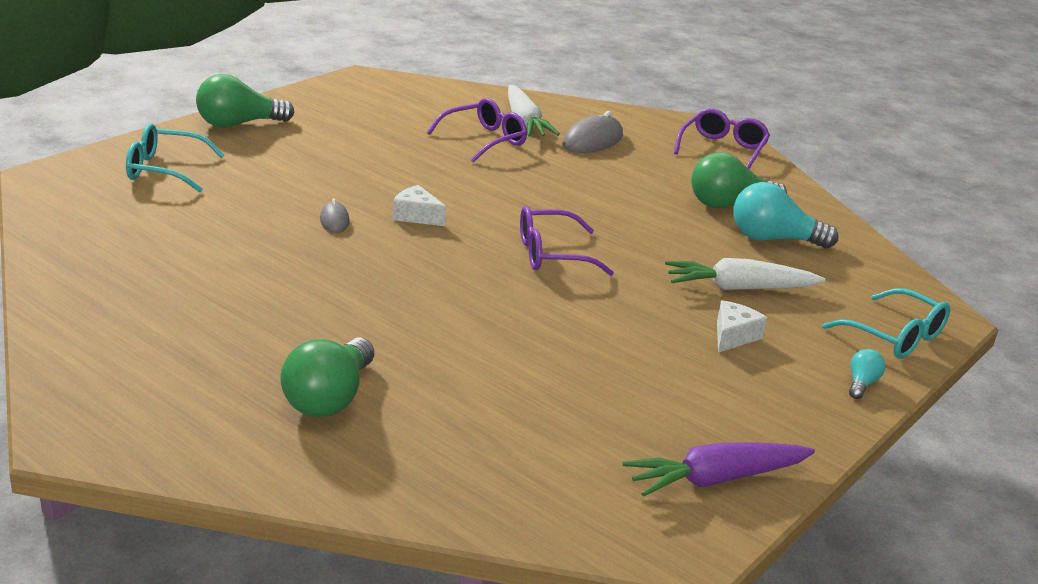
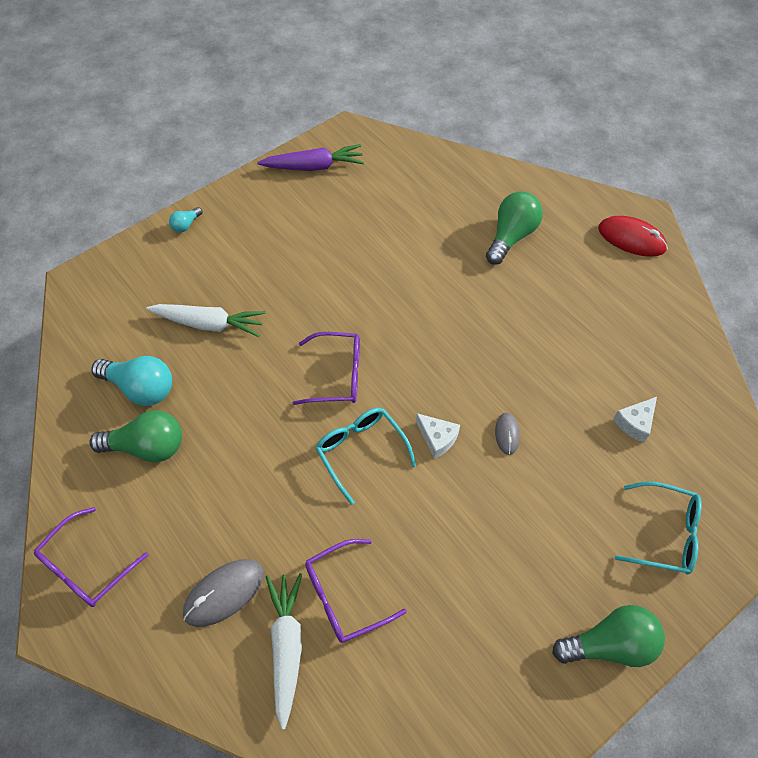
camera: 165 degrees left, 30 degrees up
(111, 406) = (631, 239): none -> red mouse
(733, 336) = (243, 272): white cheese -> white cheese (635, 423)
(894, 336) = (130, 265): turquoise glasses -> turquoise glasses (361, 452)

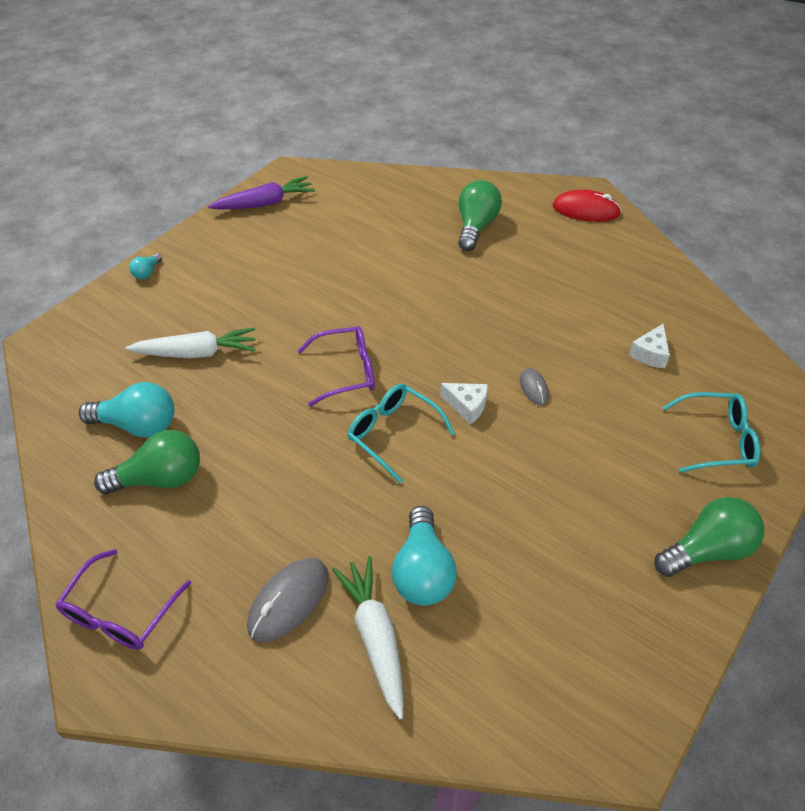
camera: 15 degrees left, 10 degrees down
(345, 596) = (422, 571): purple glasses -> turquoise light bulb

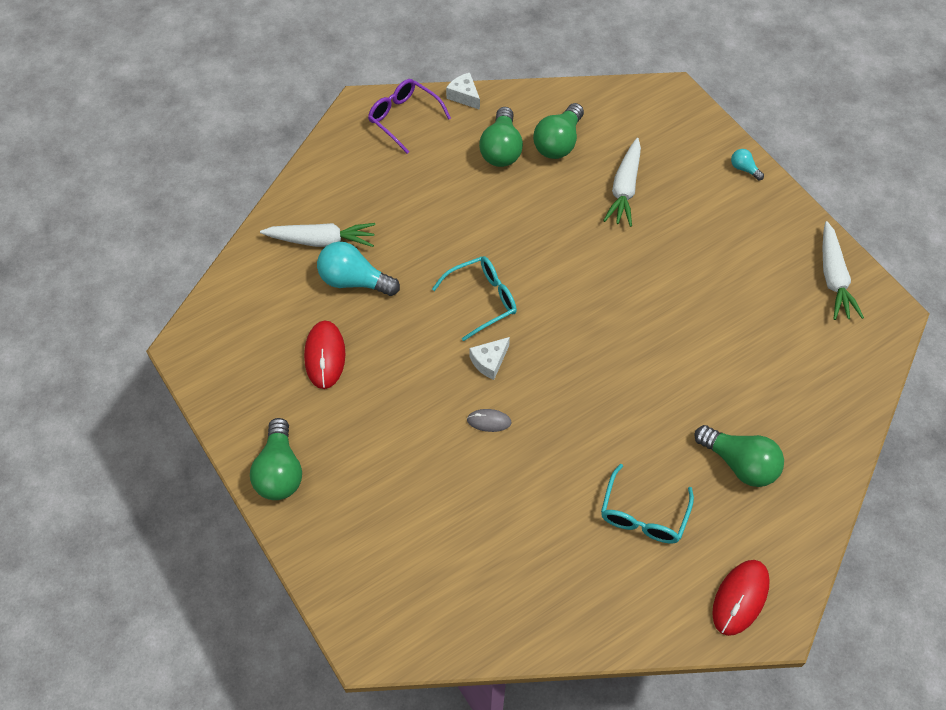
camera: 110 degrees right, 10 degrees up
(138, 425) = (558, 143): turquoise light bulb -> green light bulb
(265, 203) = (833, 278): purple carrot -> white carrot
(289, 601) = (369, 202): grey mouse -> none
(346, 371) = (563, 286): purple glasses -> none
(542, 562) = (325, 356): none -> red mouse
(650, 354) = (491, 543): white cheese -> white cheese (464, 96)
(716, 440) = (371, 542): turquoise glasses -> turquoise glasses (643, 514)

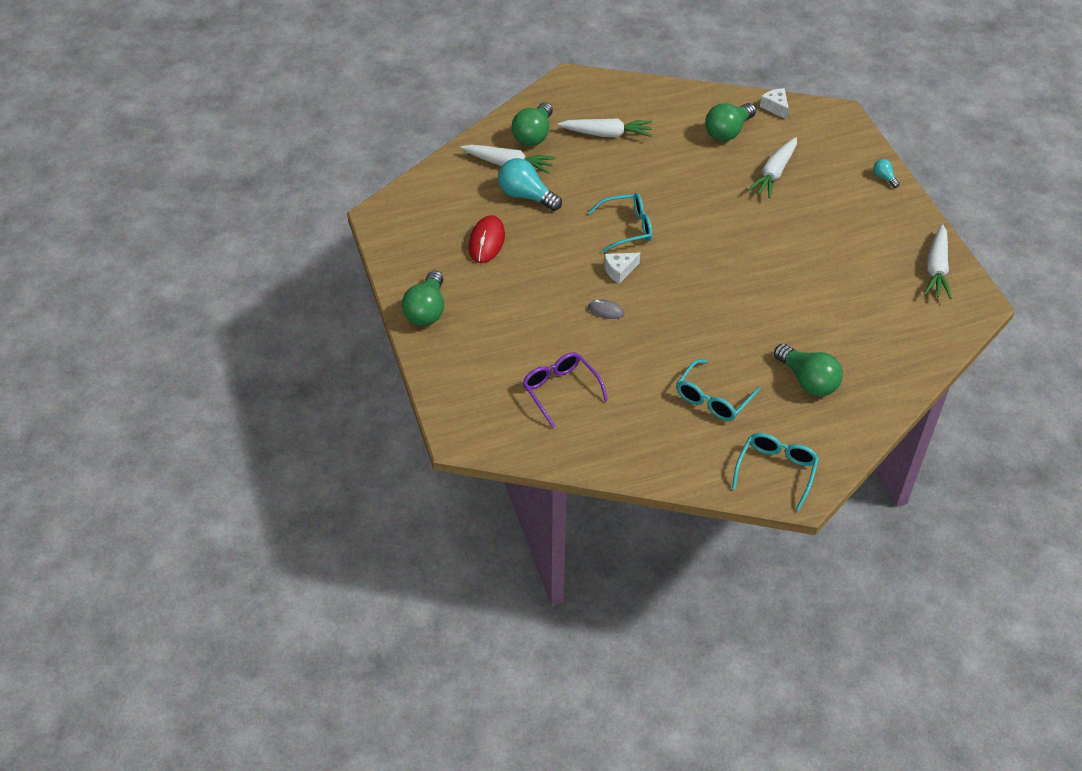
camera: 15 degrees right, 10 degrees down
(404, 118) = (603, 93): purple glasses -> purple glasses (560, 391)
(423, 174) = (607, 134): none -> white carrot
(464, 96) = (658, 86): white cheese -> white cheese (775, 107)
(501, 149) = (677, 128): green light bulb -> green light bulb (533, 135)
(740, 598) = (776, 471): red mouse -> turquoise glasses

